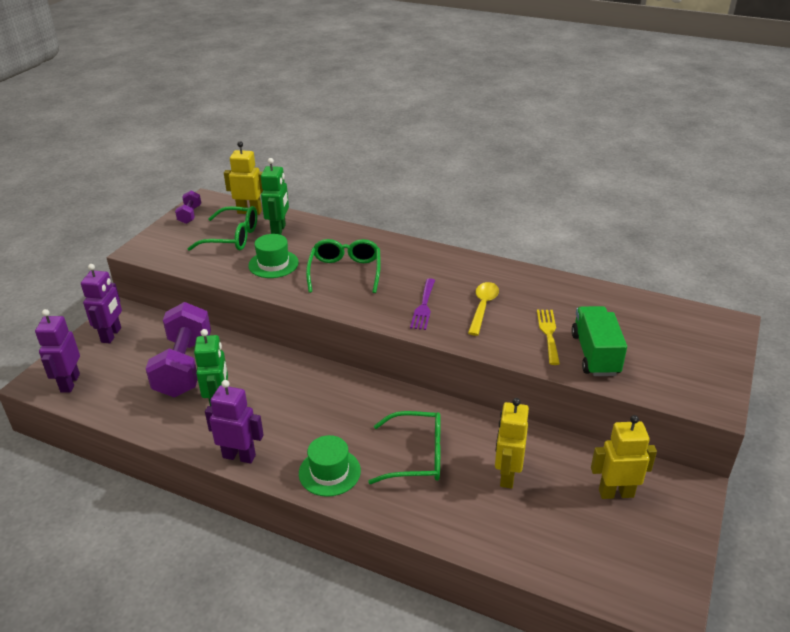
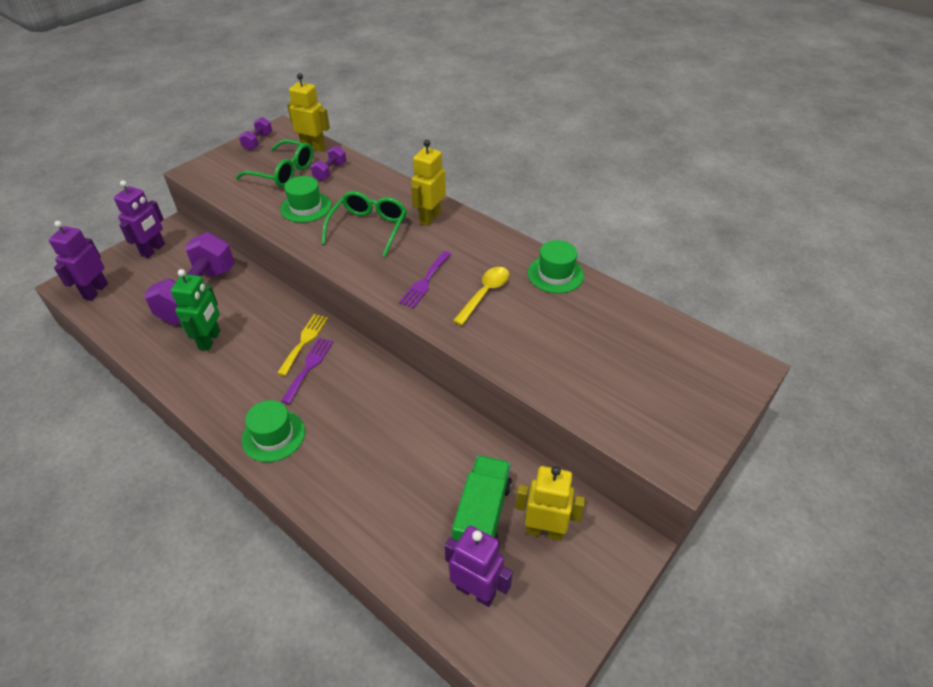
camera: 15 degrees right, 10 degrees up
(239, 456) = (201, 399): purple robot -> purple robot (476, 591)
(279, 230) = (330, 171): green robot -> purple dumbbell
(331, 407) = (309, 367): none -> purple fork
(416, 456) = (362, 438): green glasses -> none
(507, 475) = (441, 482): yellow robot -> yellow robot (430, 217)
(535, 281) = (555, 274): none -> green hat
(548, 333) = (537, 338): yellow fork -> yellow fork (304, 341)
(595, 354) = (575, 373): green truck -> green truck (482, 515)

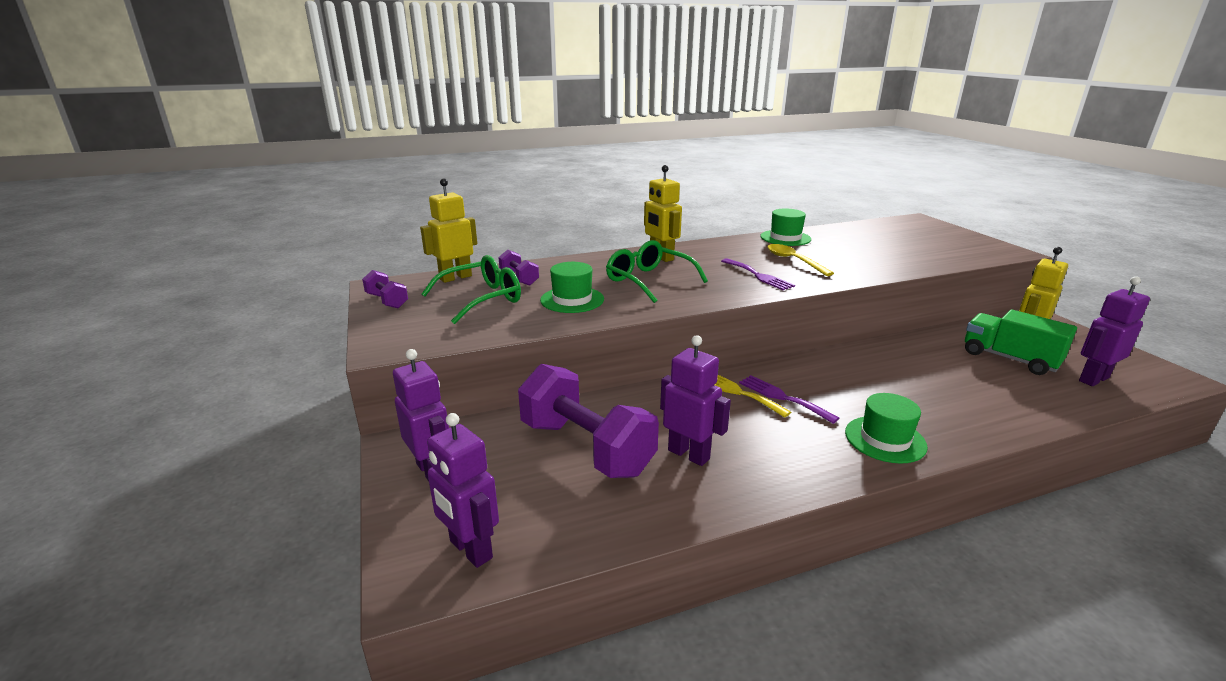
camera: 60 degrees left, 20 degrees down
(210, 340) = (689, 454): green robot -> purple robot

